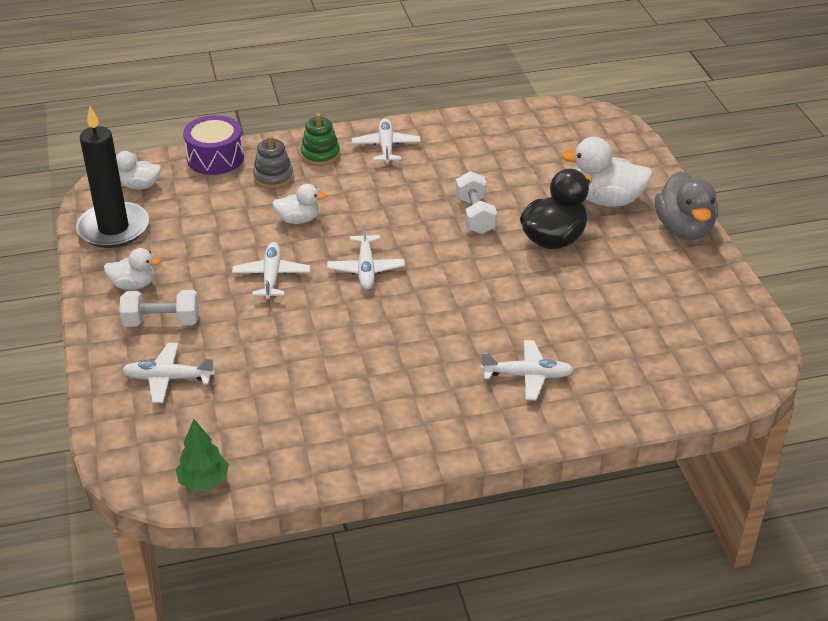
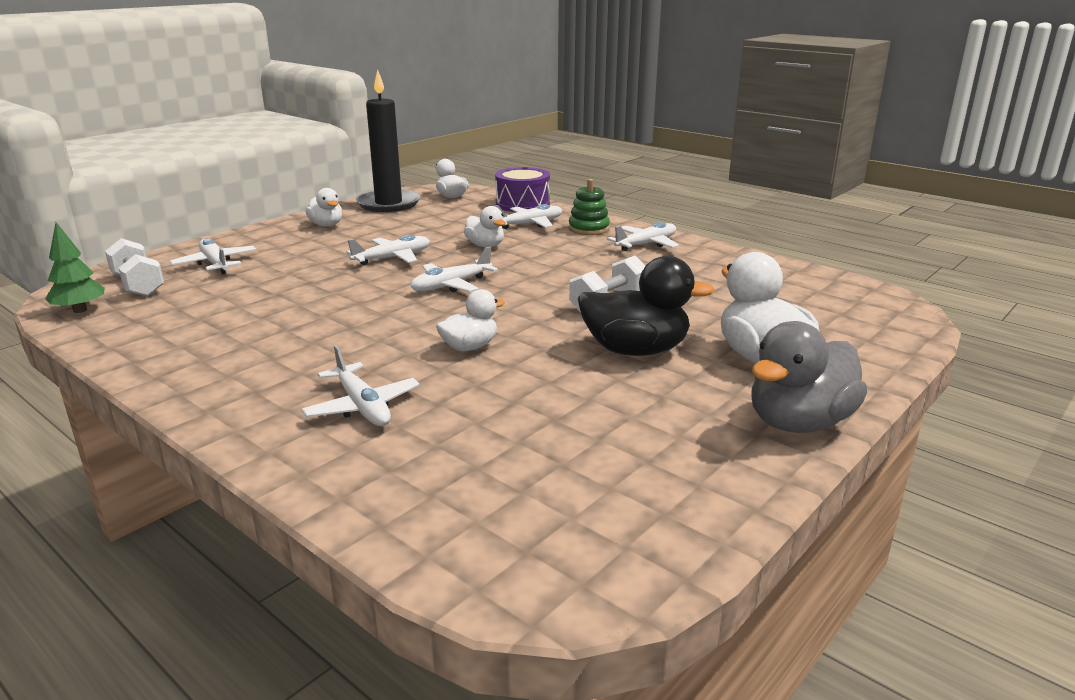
camera: 55 degrees right, 15 degrees down
(162, 322) = (288, 244): white dumbbell -> white dumbbell (138, 285)
(273, 177) = (529, 224): grey stacking toy -> white plane
(484, 302) = (469, 347): none -> white duck

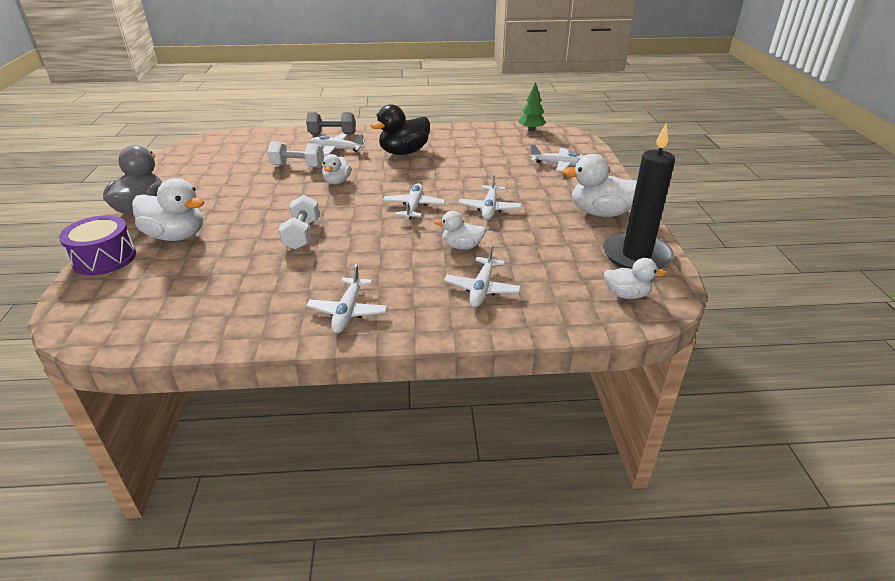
camera: 135 degrees right, 10 degrees up
(138, 285) = (550, 144): white dumbbell -> white dumbbell (297, 166)
(293, 451) = (332, 134): none -> grey dumbbell
(326, 225) = (600, 213): white duck -> white duck, size x1.71
(522, 204) = (548, 319): purple drum -> purple drum (104, 258)
(589, 229) = (425, 310): green stacking toy -> none
(635, 350) = (252, 212): black duck -> black duck (404, 152)

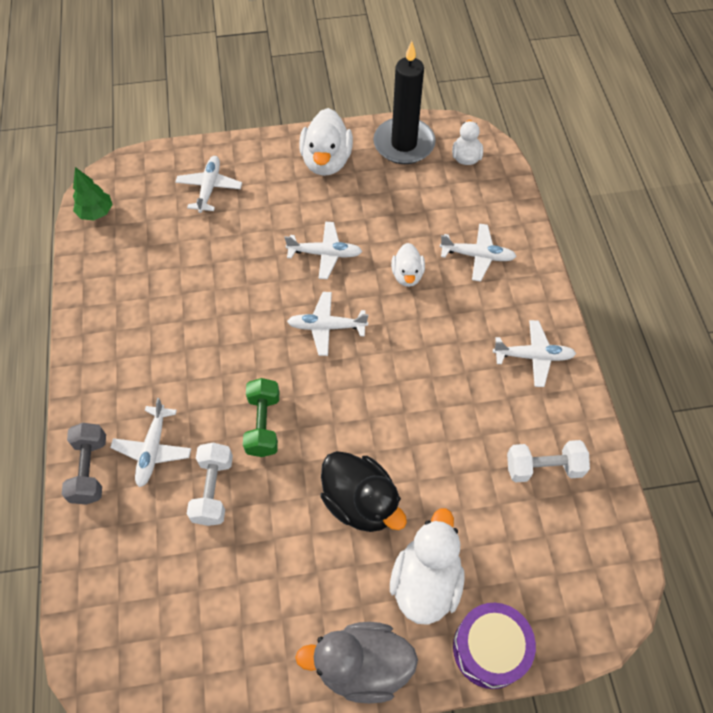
camera: 95 degrees left, 25 degrees up
(302, 235) = (404, 432): white dumbbell -> white dumbbell (543, 467)
(337, 182) = (263, 424): white duck -> green dumbbell
(404, 152) = (167, 357): black duck -> black duck (361, 502)

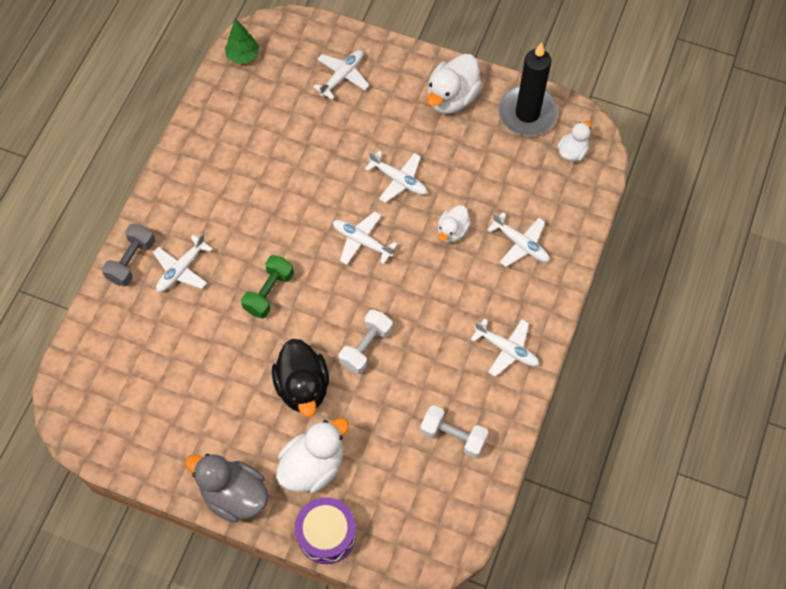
camera: 30 degrees right, 5 degrees up
(213, 490) = (206, 321): white dumbbell -> white dumbbell (366, 347)

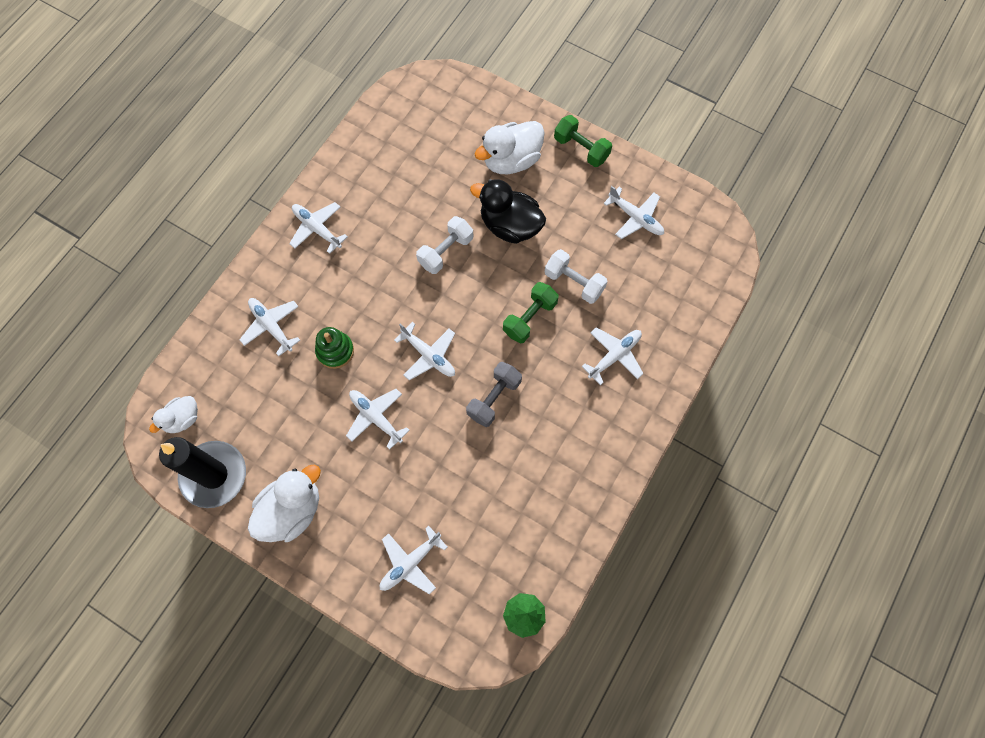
camera: 170 degrees left, 5 degrees up
(131, 261) = (665, 373): grey dumbbell -> grey dumbbell (494, 398)
(167, 418) = (635, 218): none -> white plane
(234, 495) = (581, 149): grey duck -> green dumbbell
(303, 387) = (510, 226): black duck -> black duck turned 60 degrees counterclockwise
(326, 534) = (508, 109): purple drum -> none
(452, 231) = (335, 351): white duck -> green stacking toy
(453, 436) = (386, 165): white dumbbell -> white dumbbell (574, 282)

